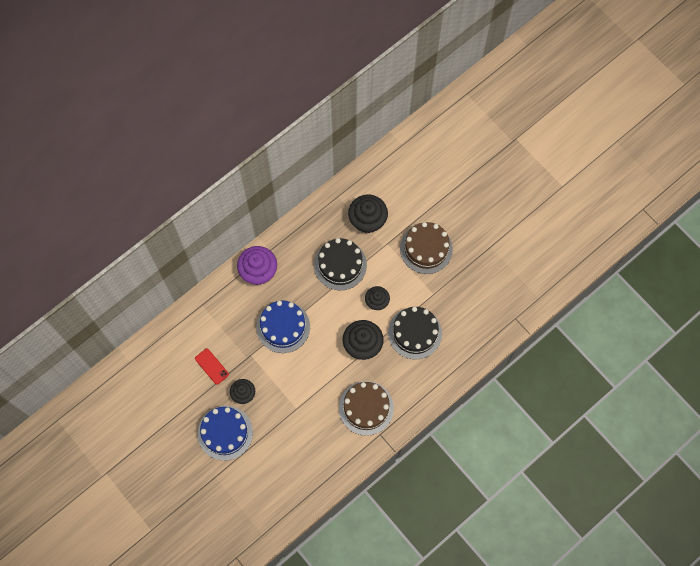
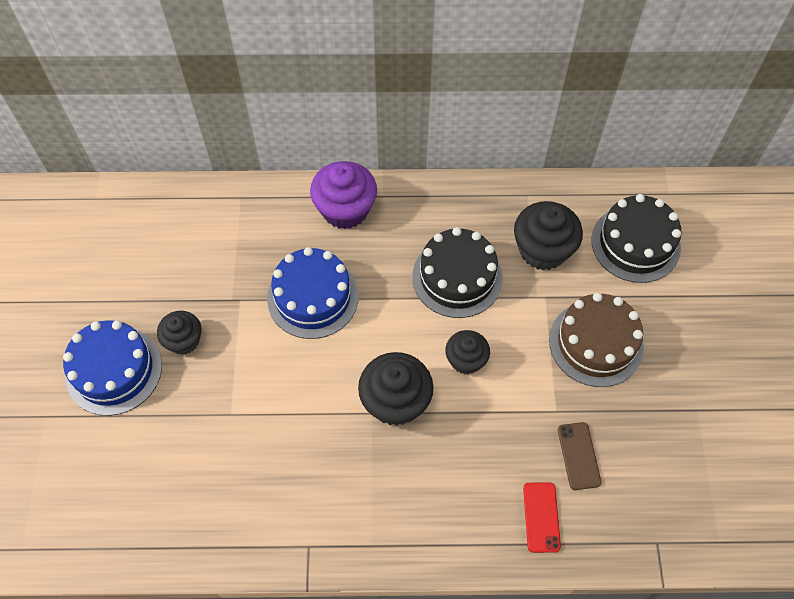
camera: 40 degrees right, 10 degrees down
(212, 366) = (180, 276): red phone -> red phone (541, 517)
(366, 408) = (323, 492): brown cake -> none
(415, 333) = (484, 443): black cake -> black cake (635, 243)
(457, 306) = (578, 456): none -> brown phone

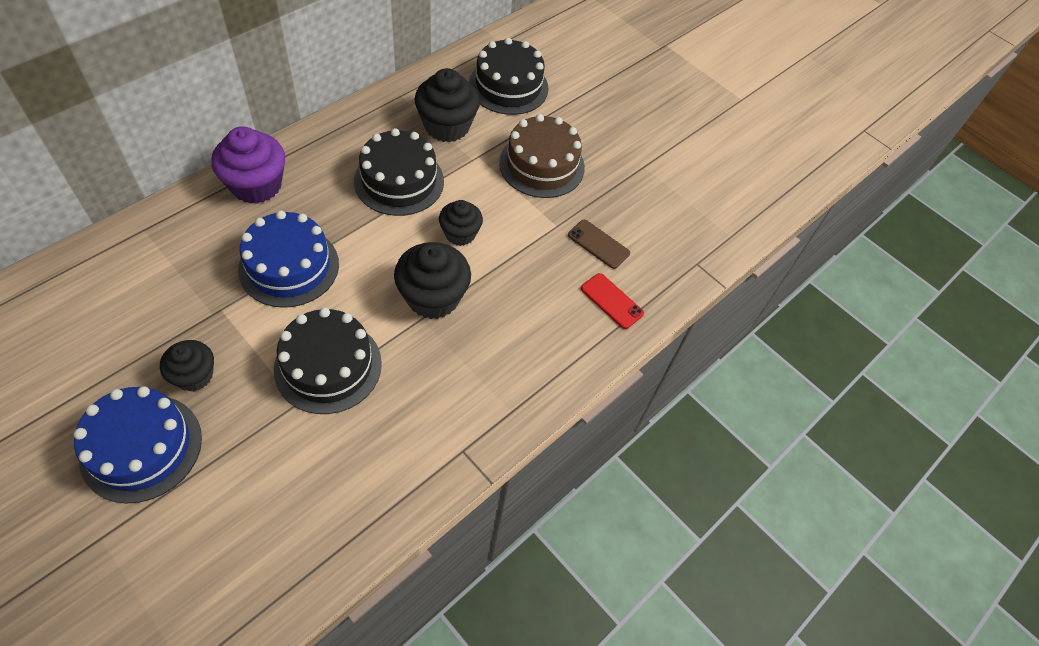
camera: 50 degrees left, 5 degrees down
(273, 401) = (328, 366): none -> black cake

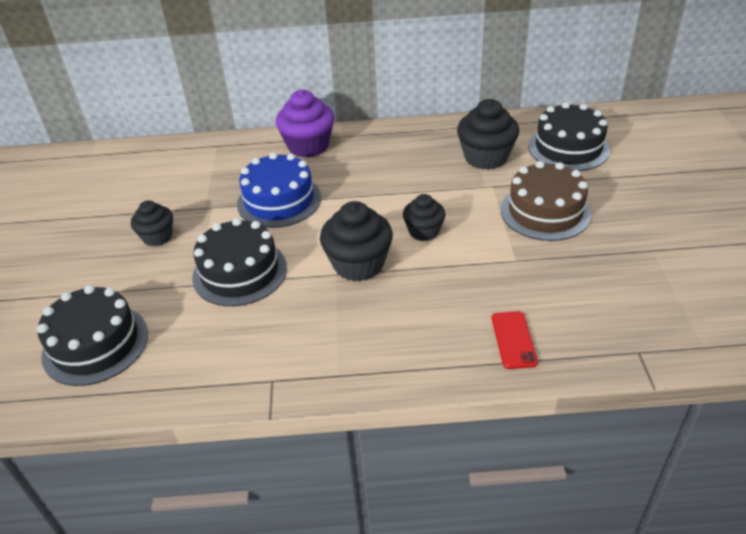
camera: 50 degrees right, 15 degrees down
(141, 447) = (88, 261): blue cake -> none
(399, 181) = (410, 179): black cake -> black cake (95, 344)
(598, 244) = (543, 290): brown phone -> none

